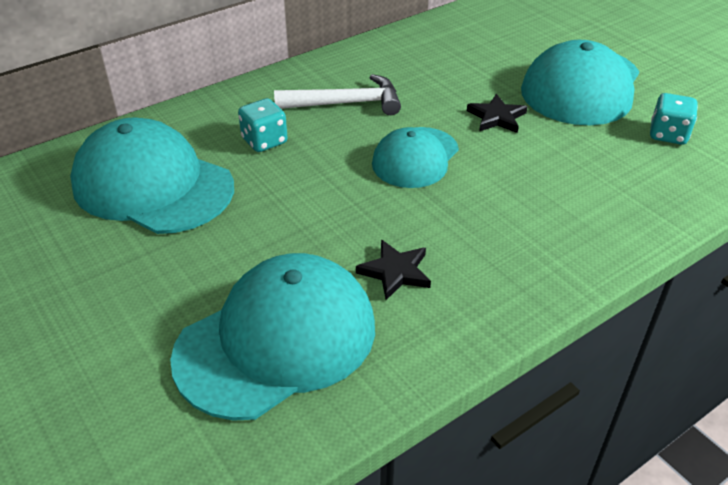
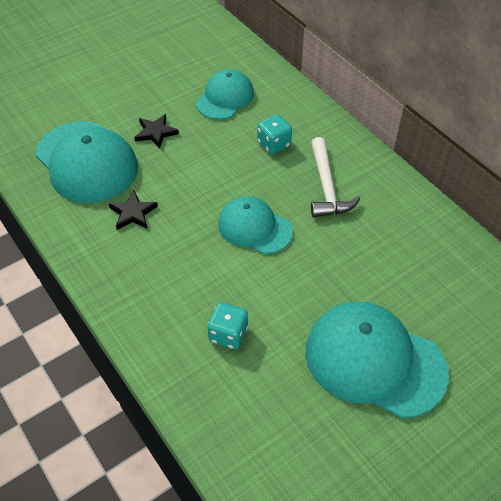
camera: 90 degrees right, 10 degrees up
(152, 185) = (225, 98): turquoise cap -> turquoise cap, size x0.62
(497, 117) = (313, 285): black star -> black star (156, 133)
(668, 135) = (292, 419): turquoise dice -> turquoise dice (228, 334)

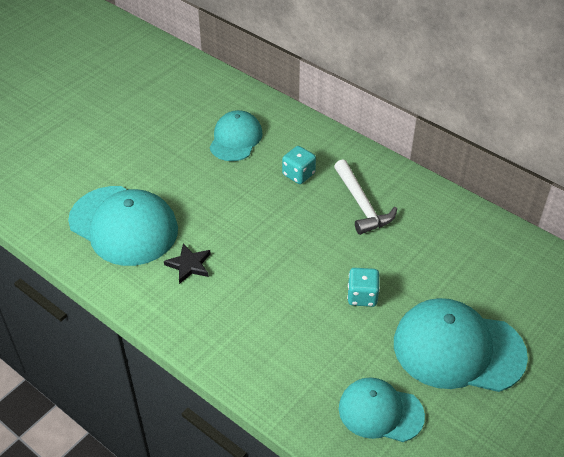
camera: 15 degrees left, 5 degrees down
(156, 133) = (181, 184): black star -> none
(228, 334) = (321, 356): turquoise dice -> turquoise dice (362, 296)
(254, 227) = (309, 255): turquoise cap -> turquoise cap (380, 412)

